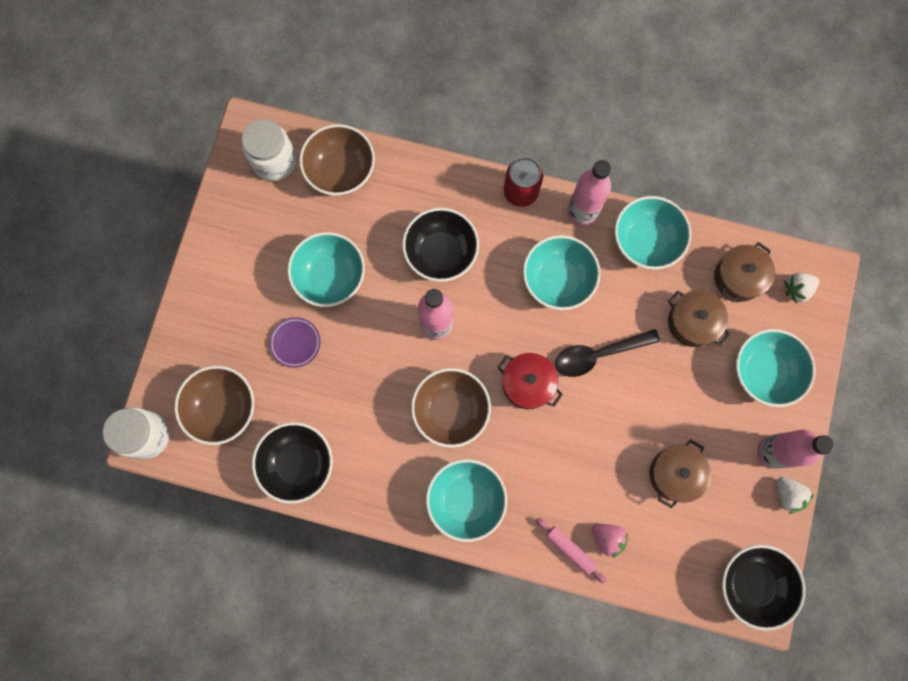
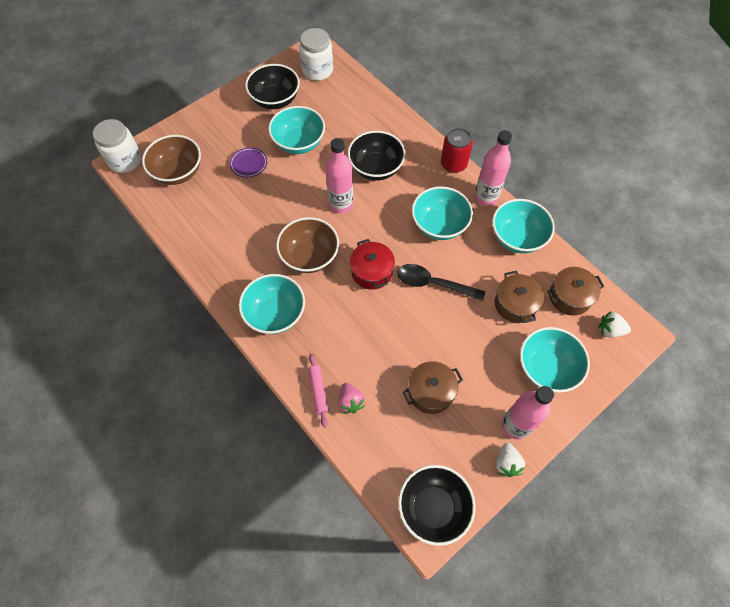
camera: 35 degrees right, 15 degrees down
(298, 463) = (193, 227): black bowl -> black bowl (275, 100)
(341, 171) = (351, 95): brown bowl -> none

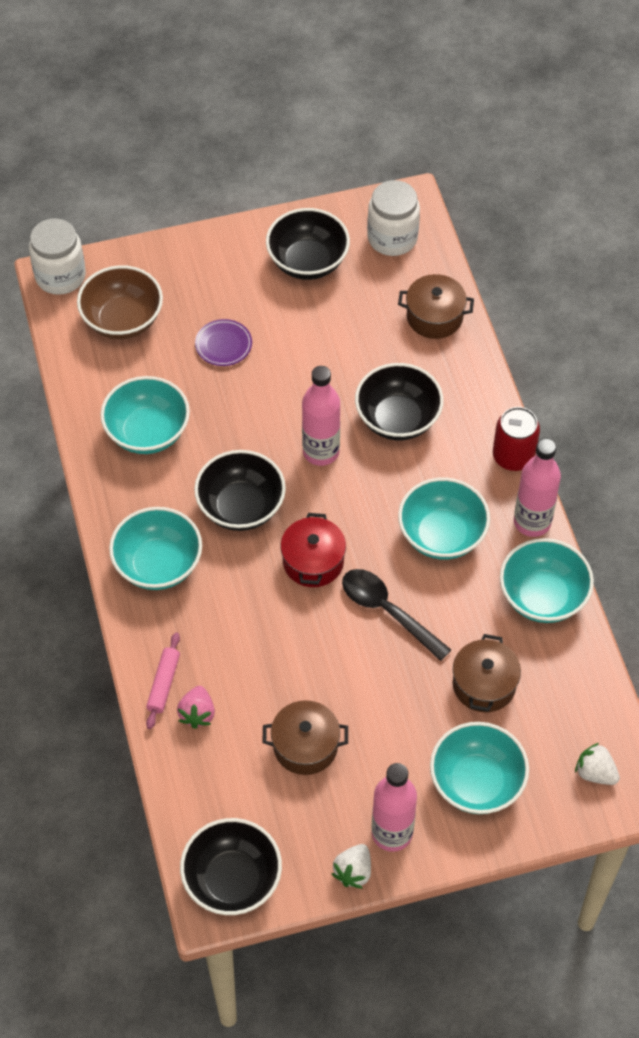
camera: 25 degrees right, 5 degrees down
(299, 143) = (308, 340): turquoise bowl -> turquoise bowl (147, 432)
(309, 256) = (241, 507): brown bowl -> black bowl
(569, 297) = (566, 706): brown pot -> brown pot (434, 317)

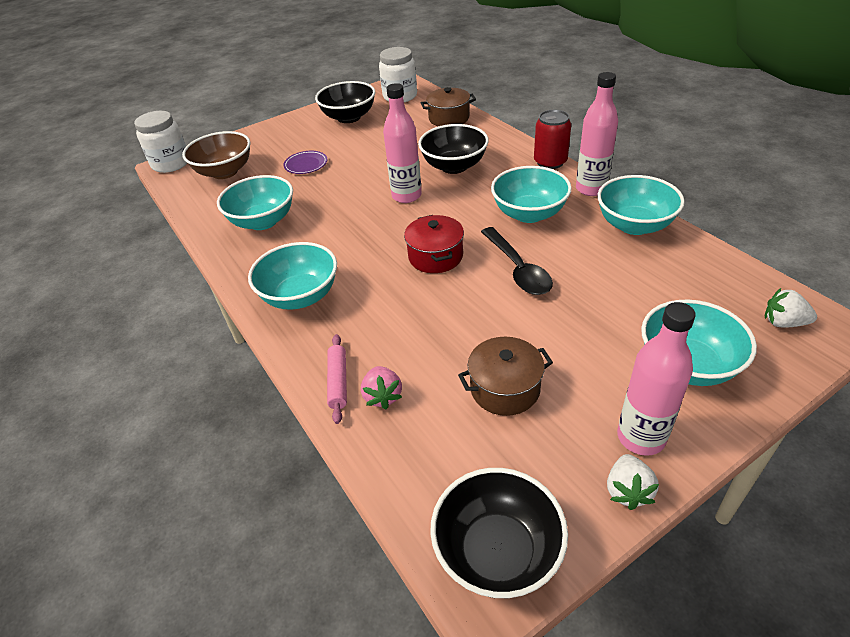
camera: 15 degrees left, 15 degrees down
(241, 507) = (358, 241): black bowl -> none
(388, 611) = (518, 269): black spoon -> black spoon turned 135 degrees counterclockwise
(484, 684) = (634, 291): brown pot -> none

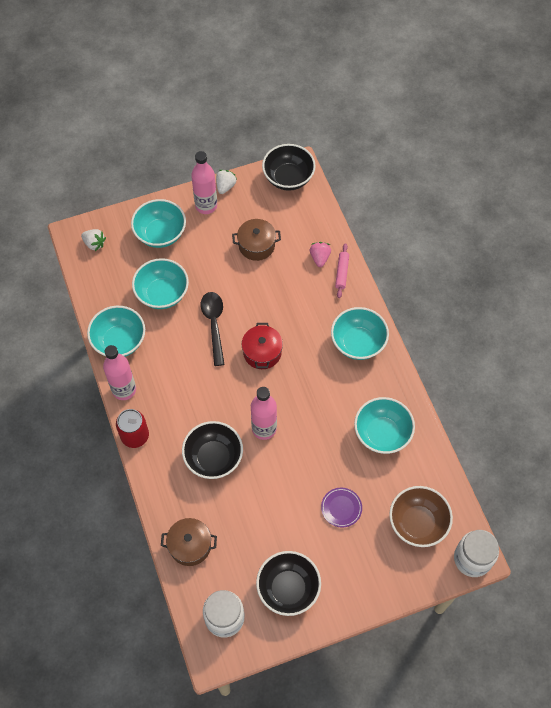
camera: 170 degrees left, 20 degrees up
(529, 213) = (182, 376): turquoise bowl -> turquoise bowl (162, 294)

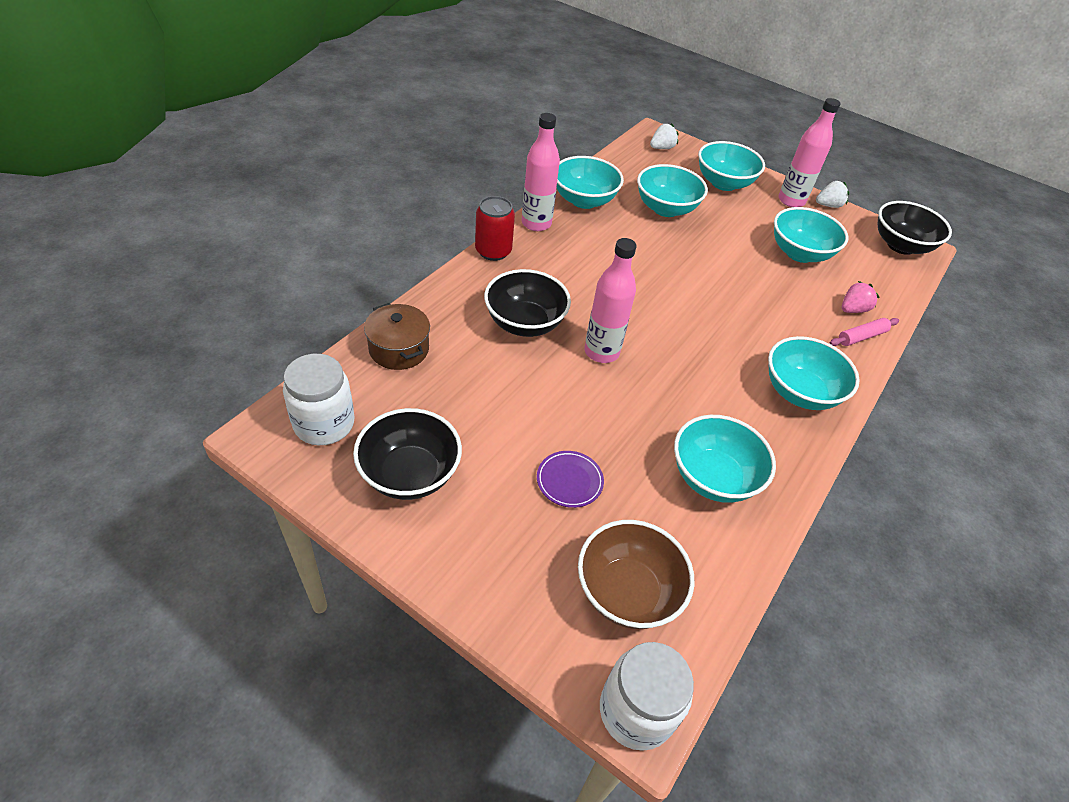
camera: 50 degrees right, 15 degrees down
(94, 244) = (661, 148): white strawberry -> white strawberry turned 120 degrees counterclockwise
(214, 325) = (676, 258): black spoon -> none
(256, 245) = (799, 253): brown pot -> turquoise bowl
(262, 352) = (689, 310): red pot -> none

